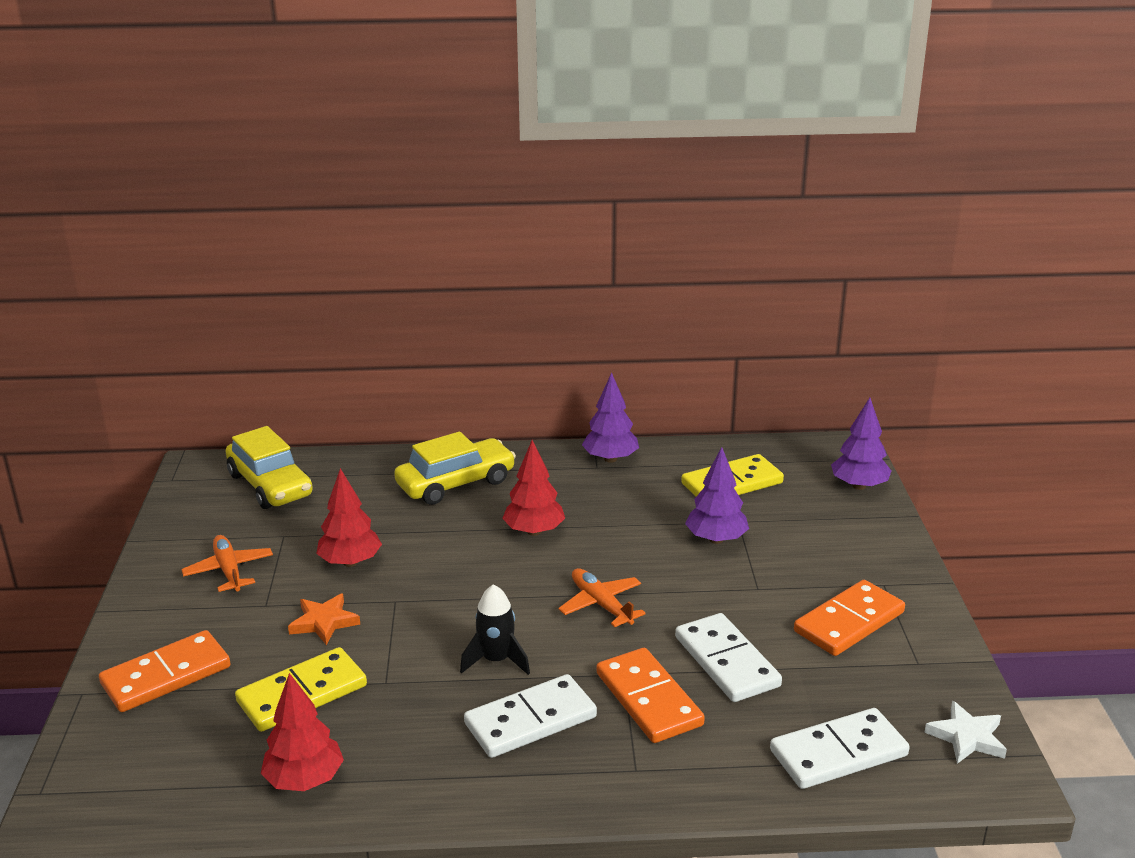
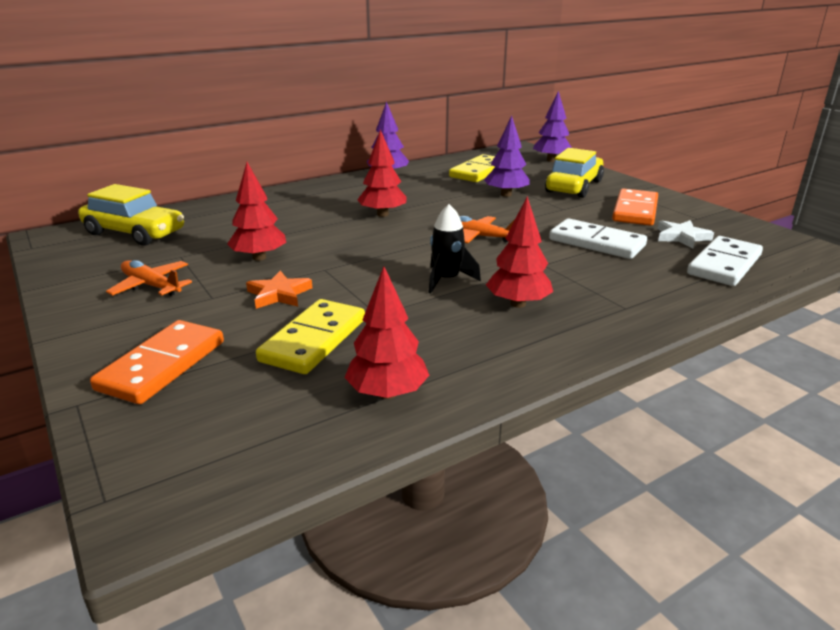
camera: 30 degrees left, 0 degrees up
(456, 483) = (293, 204): yellow car -> yellow car (574, 187)
(530, 721) = (518, 304): white domino -> red tree
(648, 699) = (578, 272): orange domino -> none
(967, 737) = (772, 240): white star -> white star (681, 237)

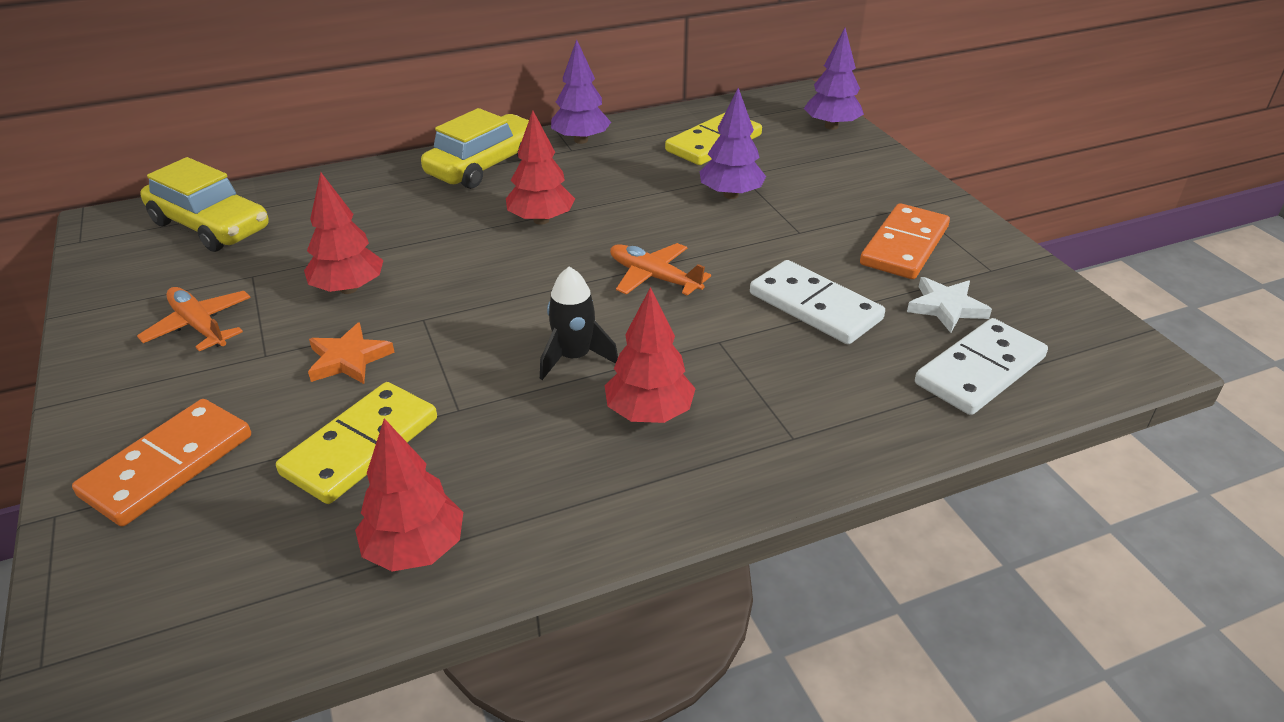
camera: 10 degrees right, 10 degrees up
(574, 187) = (838, 186): yellow car -> yellow car (485, 165)

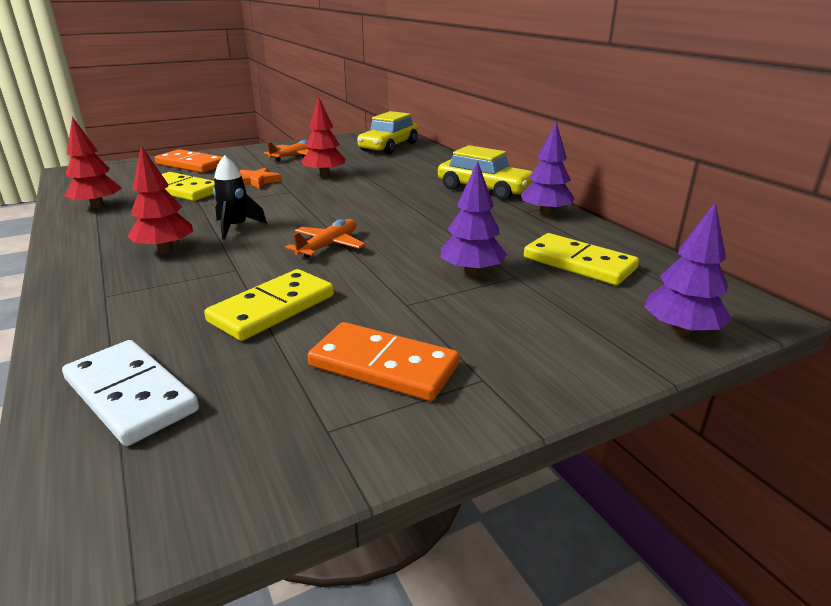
camera: 85 degrees right, 10 degrees down
(541, 220) = (409, 209): red tree -> none
(814, 307) = (272, 308): white domino -> yellow domino
(946, 307) = (251, 384): white star -> none

